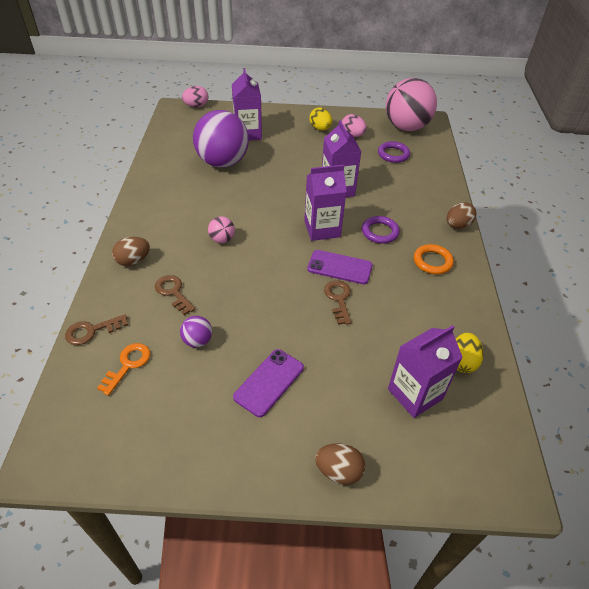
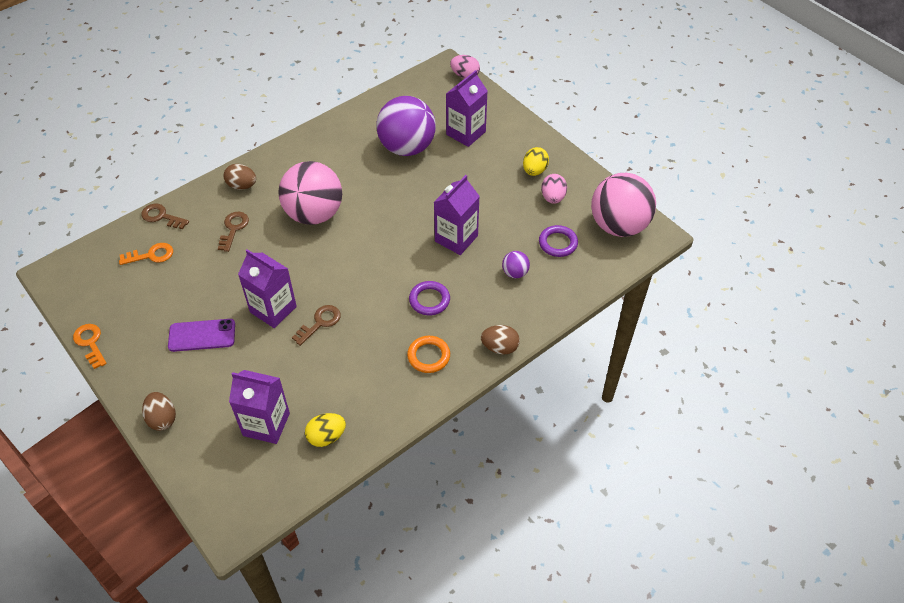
camera: 50 degrees right, 5 degrees up
(178, 480) = (90, 343): none -> orange key
(198, 341) = (203, 273): purple ball -> purple ball (515, 273)
(222, 239) = (314, 214): pink ball -> pink ball, size x2.37
(322, 229) = (391, 262): purple carton -> purple carton (273, 309)
(339, 267) = (357, 301): purple phone -> none

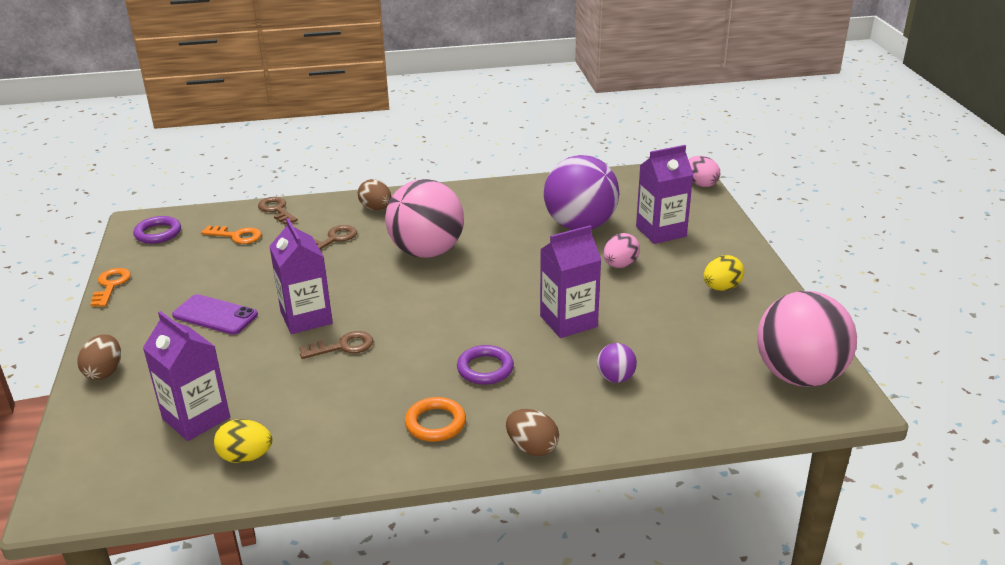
camera: 30 degrees right, 20 degrees down
(553, 198) = (726, 320): pink egg -> pink egg (620, 265)
(558, 243) = (697, 367): purple ring -> purple ring (158, 233)

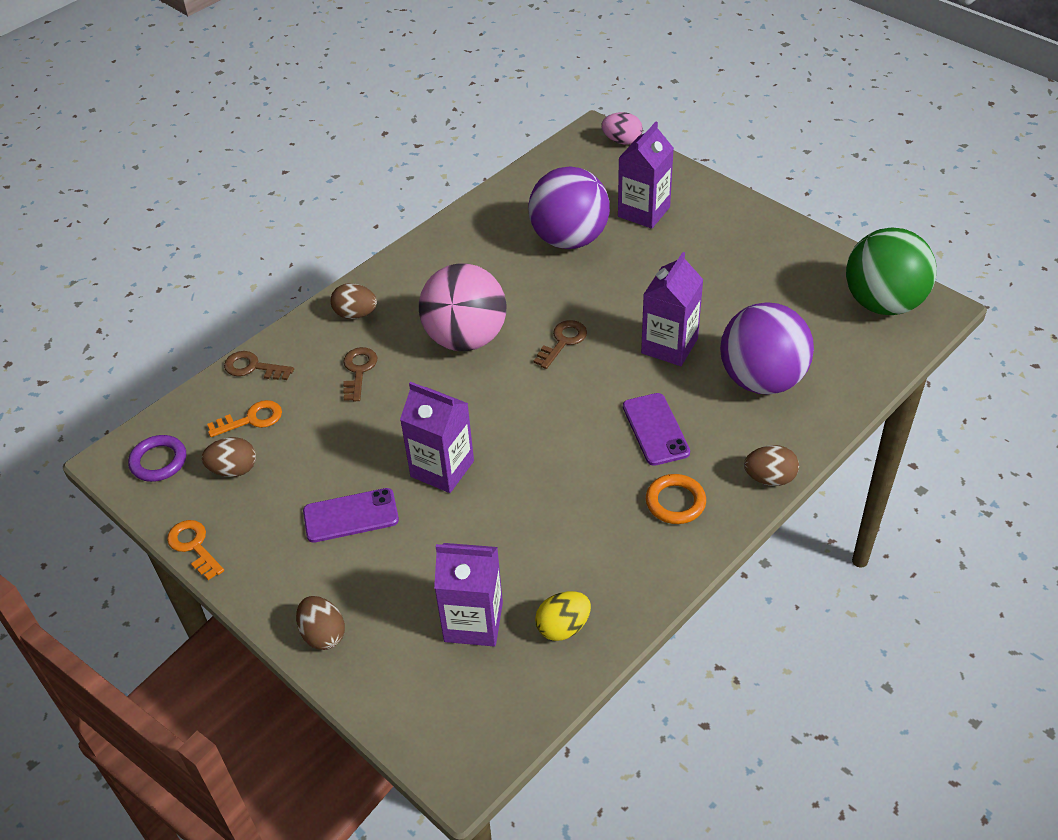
camera: 35 degrees left, 15 degrees up
(189, 257) = (234, 470): none -> brown egg
(343, 346) = (512, 478): brown key -> brown key (563, 342)
(485, 368) = (655, 429): purple ring -> purple phone
(615, 378) = (762, 380): purple ball -> purple ball, size x2.37
(620, 265) = (648, 266): pink egg -> none
(721, 288) = (750, 248): yellow egg -> none
(799, 376) = (883, 303): pink ball -> green ball

